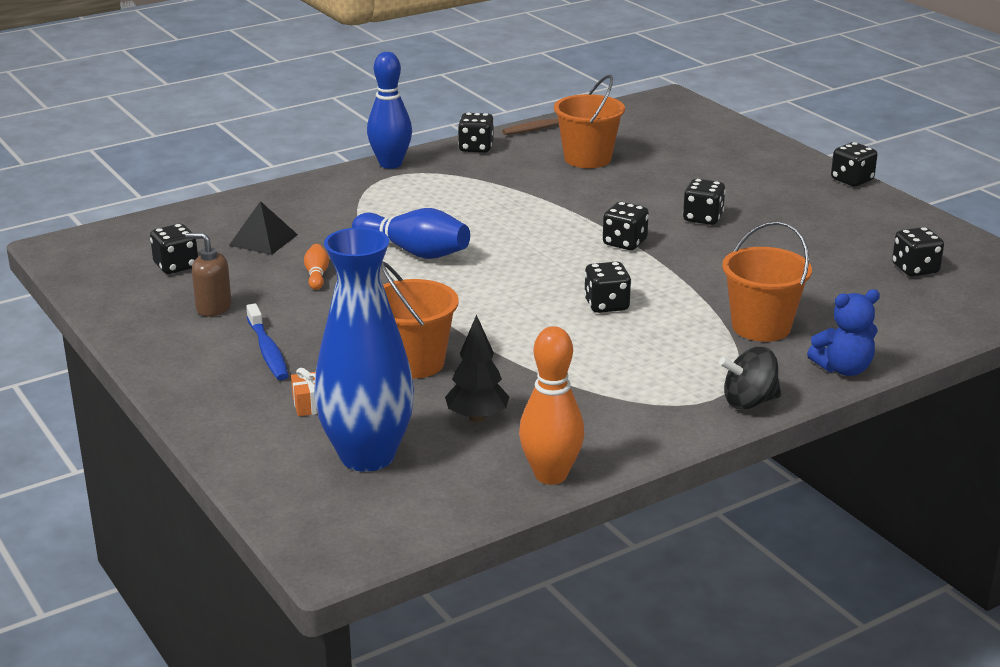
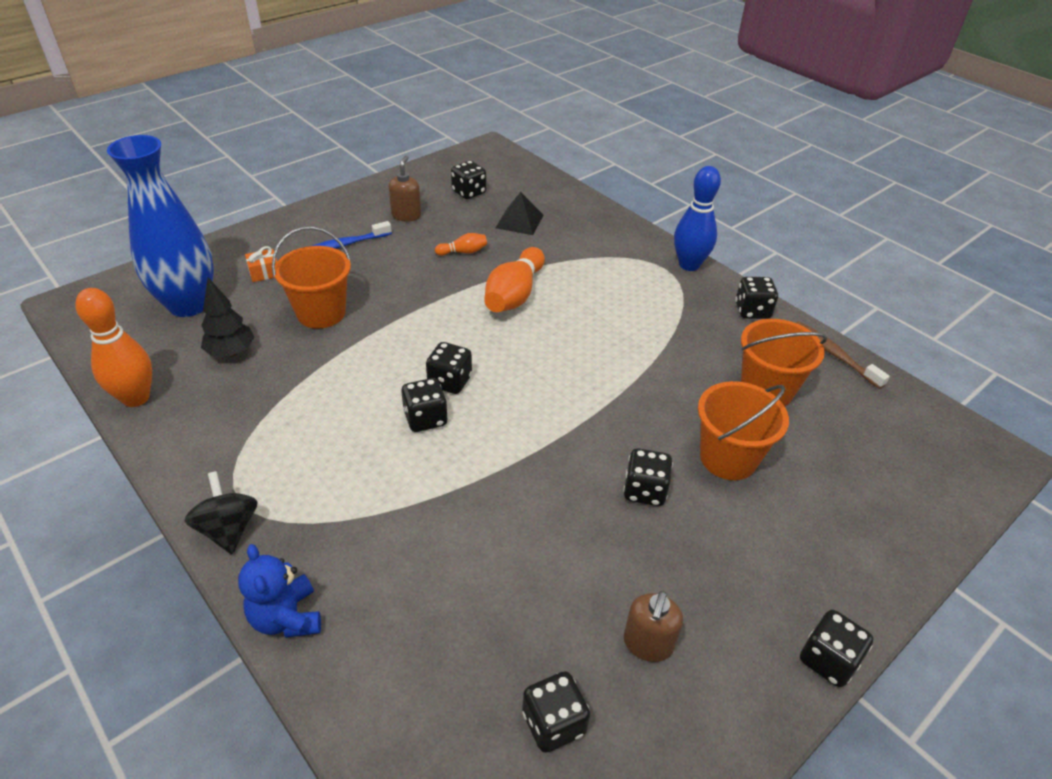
camera: 80 degrees right, 15 degrees up
(414, 252) = (514, 295): blue bowling pin -> orange bowling pin
(624, 243) = (564, 427): black dice -> black dice (450, 381)
(761, 327) = (384, 542): orange bucket -> orange bucket (728, 458)
(848, 233) = (647, 644): none -> brown soap dispenser

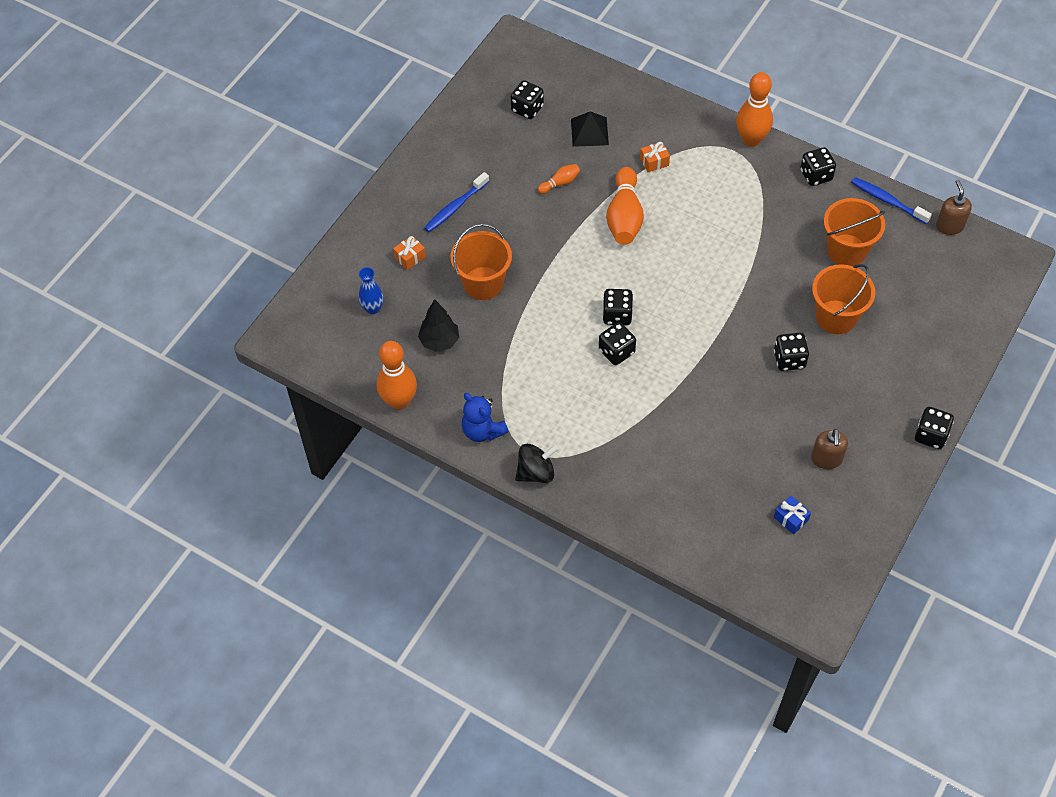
camera: 15 degrees left, 15 degrees up
(188, 305) = (373, 308): blue vase -> blue vase, size x0.42
(228, 529) = (536, 472): black spinning top -> black spinning top turned 105 degrees clockwise
(287, 617) = (609, 512): blue teddy bear -> blue teddy bear (482, 430)
(406, 215) = (488, 155): brown soap dispenser -> brown soap dispenser (949, 226)
(553, 723) = (791, 518): black dice -> blue gift
(573, 258) = (654, 162): none -> orange gift
(689, 265) = (751, 140): blue bowling pin -> orange bowling pin
(834, 354) = (887, 201): brown toothbrush -> blue toothbrush

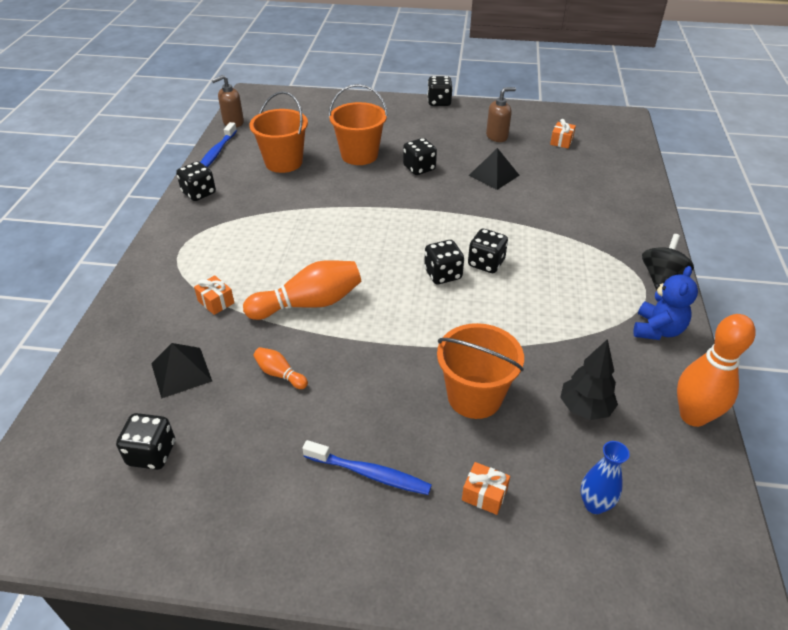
camera: 115 degrees left, 15 degrees down
(536, 472) = (661, 278): black spinning top -> black spinning top turned 75 degrees clockwise
(749, 420) = (494, 175): none -> black pyramid
(751, 140) = (161, 240): orange bowling pin -> none
(791, 518) = (561, 141): blue gift -> orange gift

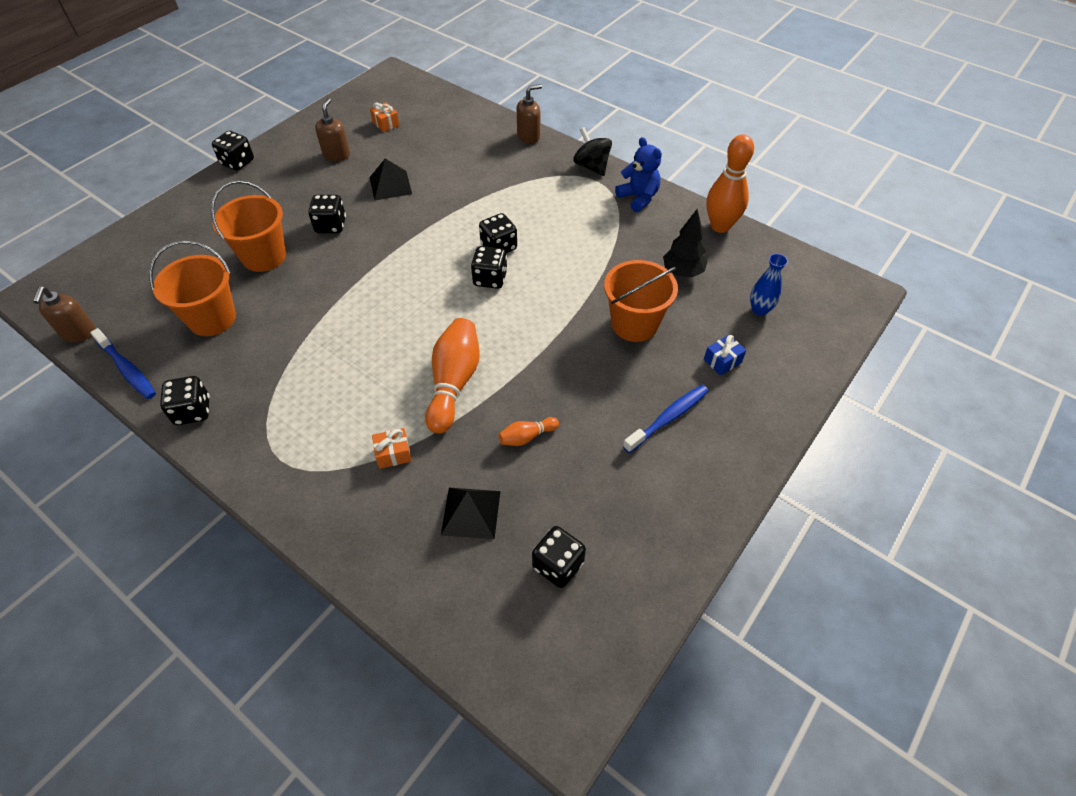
camera: 60 degrees left, 10 degrees up
(484, 494) = (722, 361): orange gift -> blue gift
(649, 221) = (529, 136): none -> brown soap dispenser

